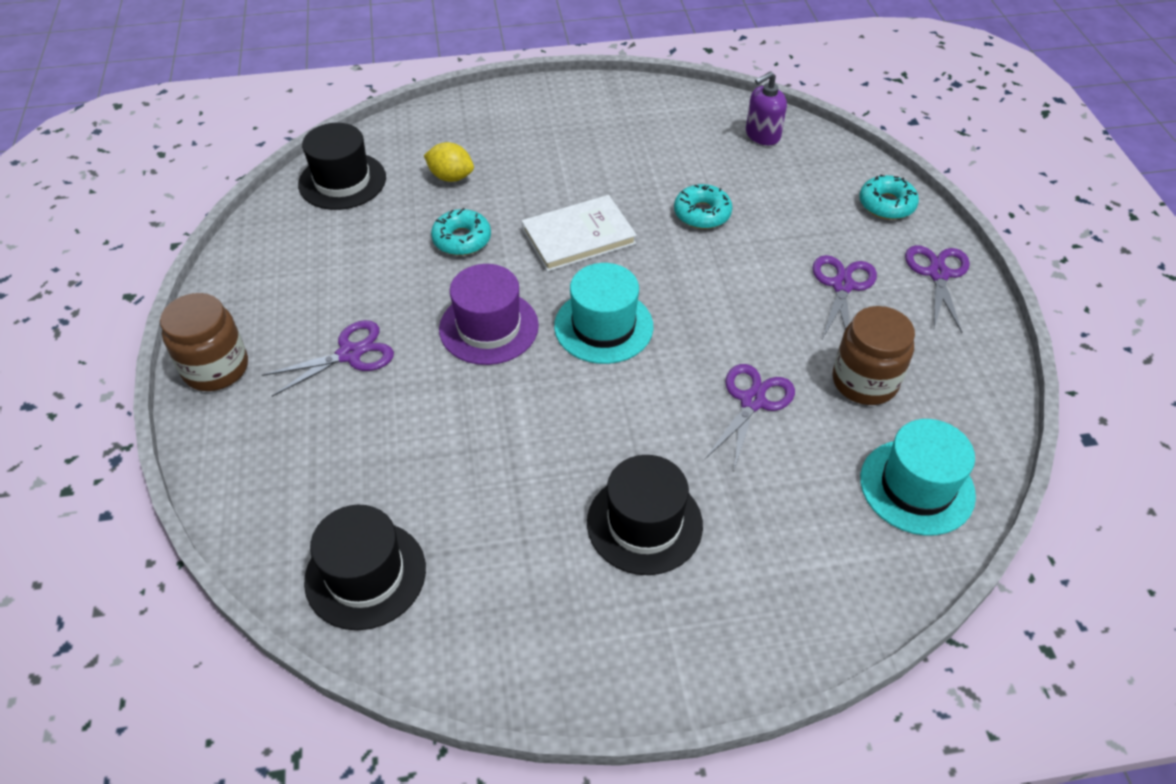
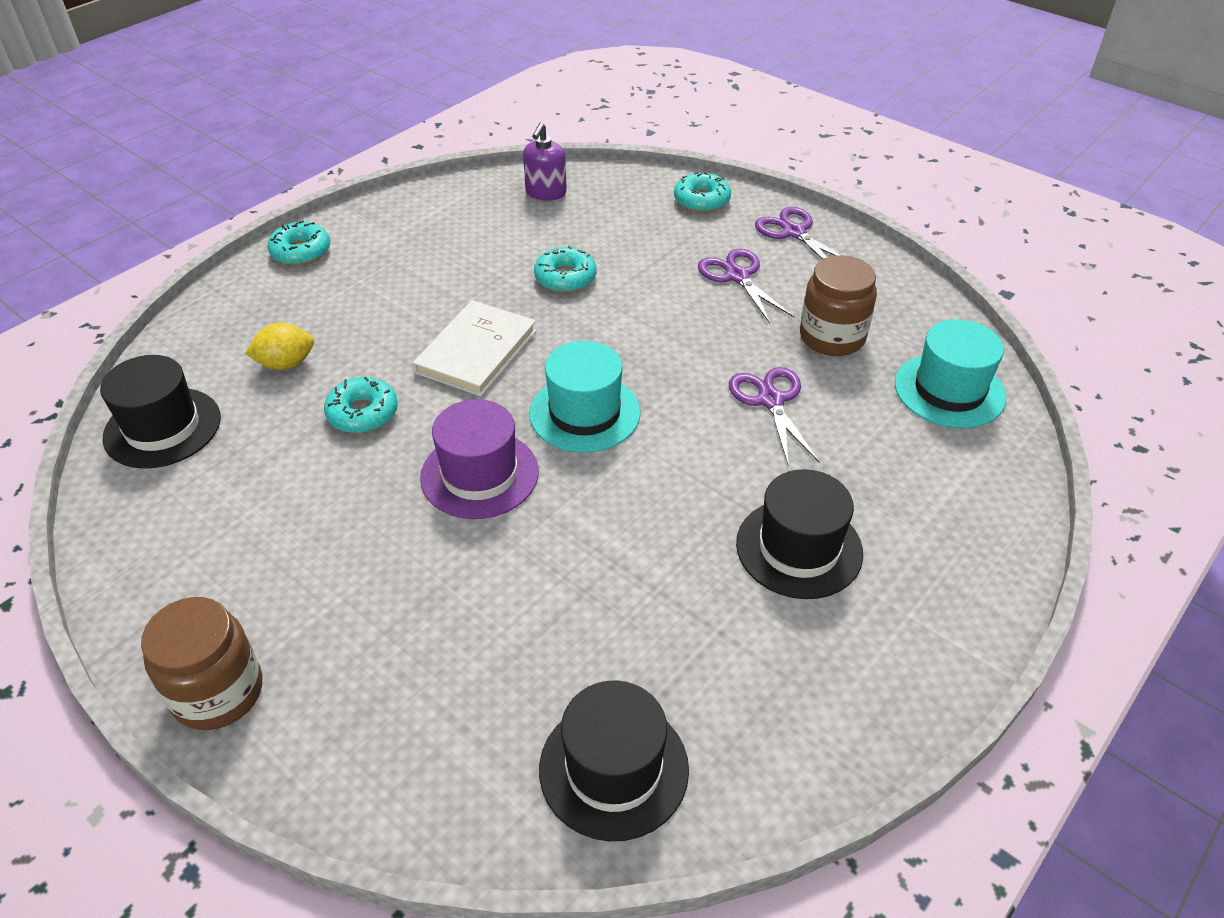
camera: 40 degrees left, 5 degrees down
(350, 354) = (363, 583): purple scissors -> none
(540, 97) = (301, 251): none -> turquoise donut

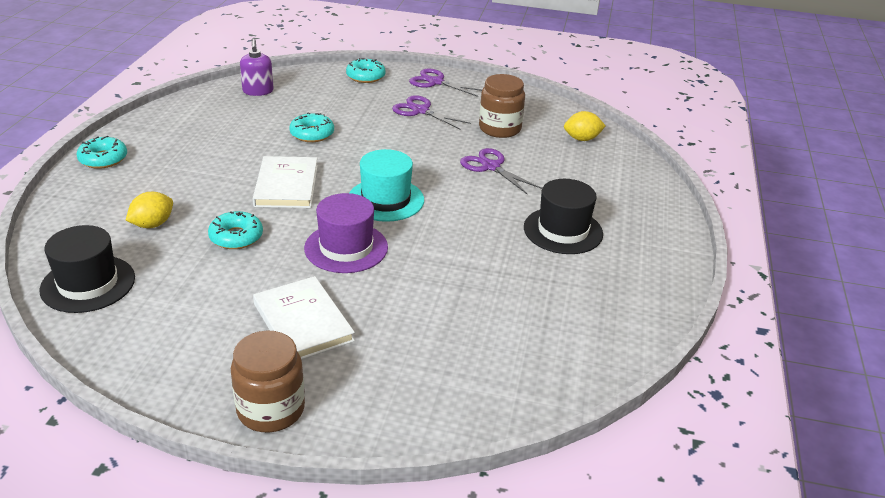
camera: 30 degrees left, 10 degrees down
(346, 573) = (303, 322): none -> white book
(614, 768) = (548, 360): black hat -> none
(949, 390) = (582, 139): turquoise hat -> yellow lemon

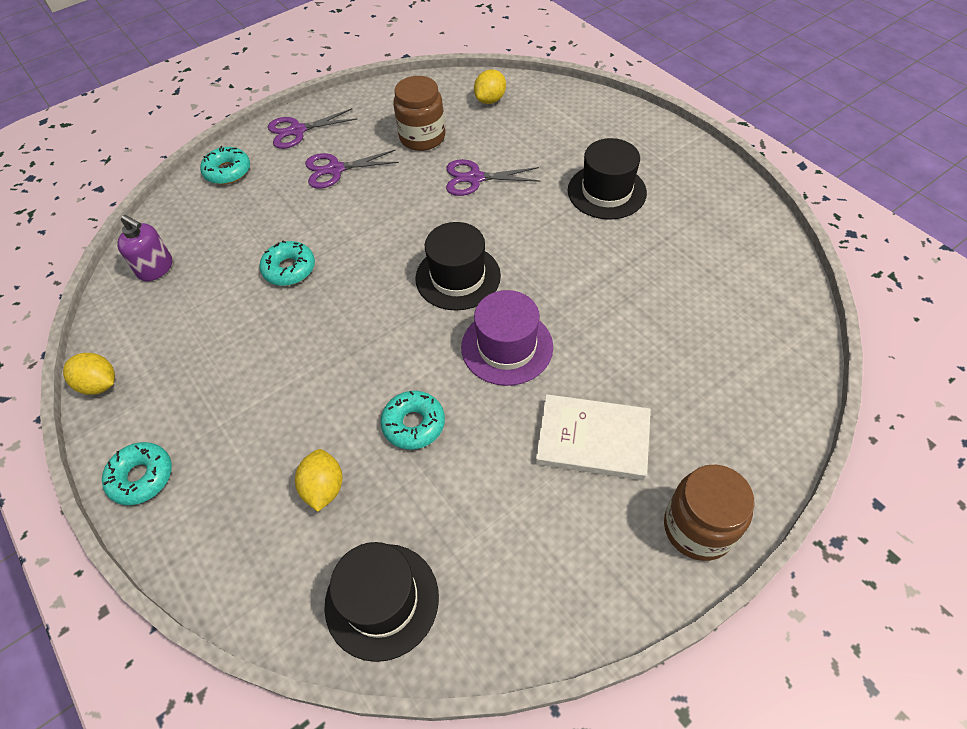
camera: 45 degrees left, 20 degrees up
(154, 115) = (99, 384): none -> yellow lemon
(286, 185) = (362, 338): white book -> none
(386, 200) = (458, 277): turquoise hat -> black hat

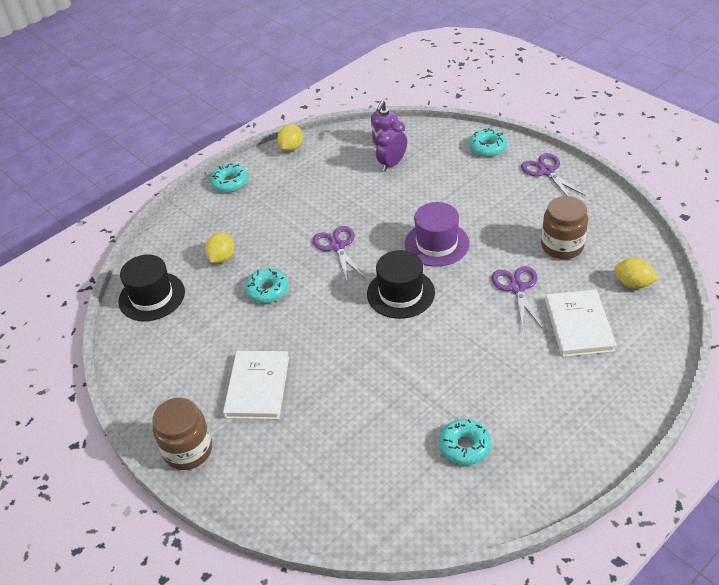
camera: 85 degrees right, 10 degrees down
(209, 265) = (392, 164): none -> purple clock
(289, 269) = (394, 202): turquoise donut -> turquoise donut (465, 446)
(324, 488) = (222, 258): yellow lemon -> yellow lemon turned 60 degrees counterclockwise
(335, 169) = (505, 203): purple scissors -> purple scissors (337, 246)
(507, 347) = (335, 330): purple hat -> purple hat (436, 244)
(538, 143) = (578, 325): none -> white book
(606, 191) = (523, 381): black hat -> none

